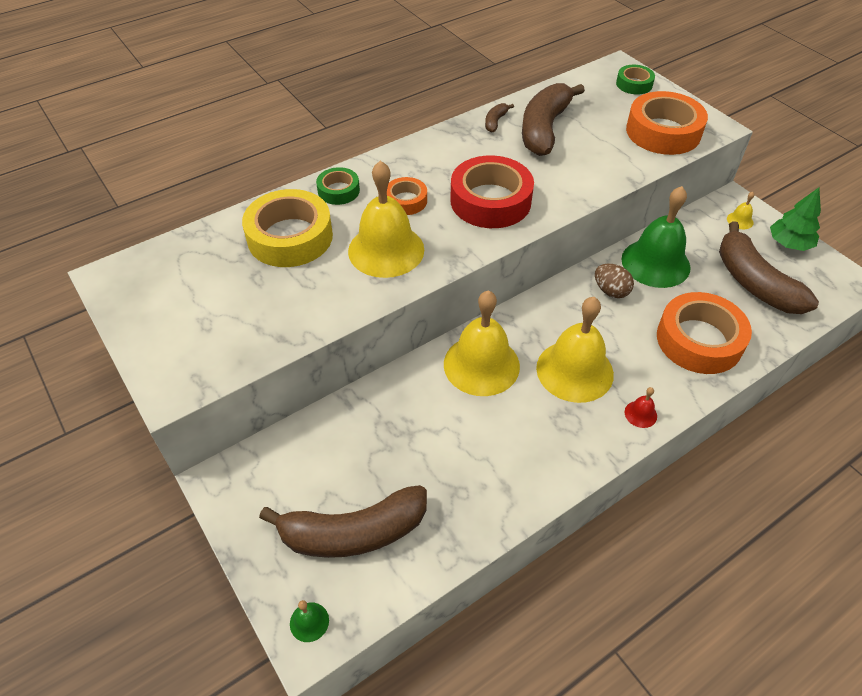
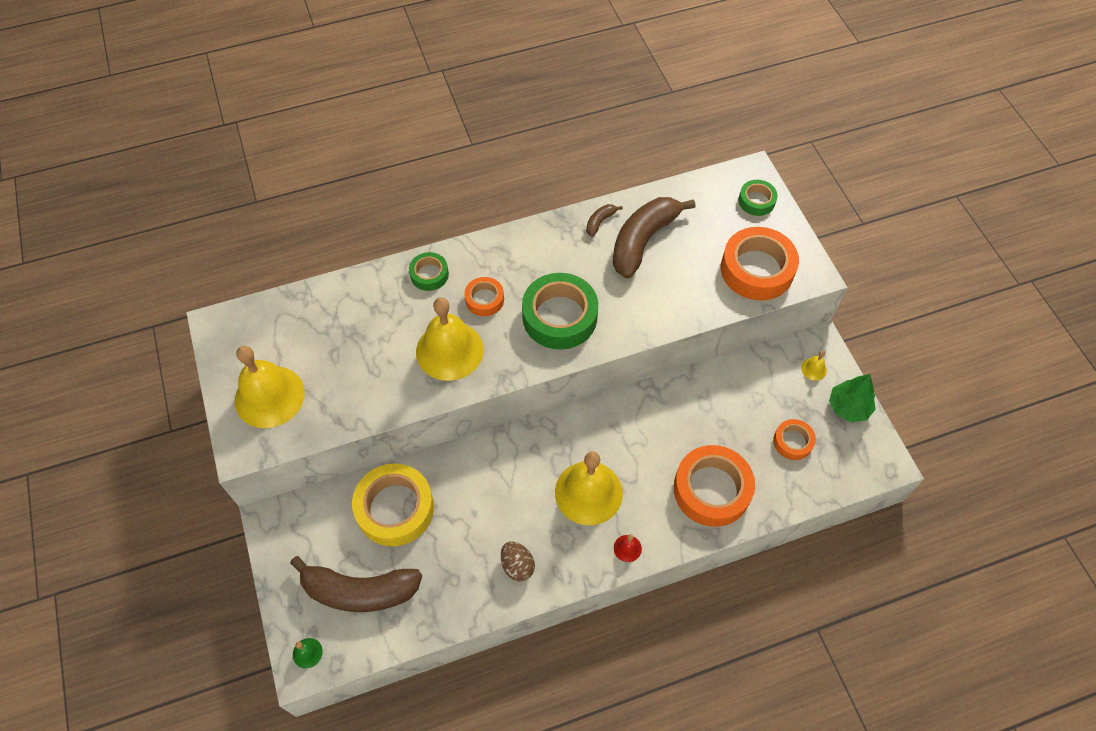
camera: 15 degrees right, 10 degrees up
(290, 237) = (373, 317): yellow tape -> yellow tape (395, 508)
(481, 365) = (511, 467): yellow bell -> yellow bell (269, 396)
(490, 201) = (559, 316): red tape -> green tape
(610, 291) = (654, 419): brown egg -> brown egg (517, 566)
(655, 263) = (709, 398): green bell -> none
(754, 282) = (793, 442): brown banana -> orange tape

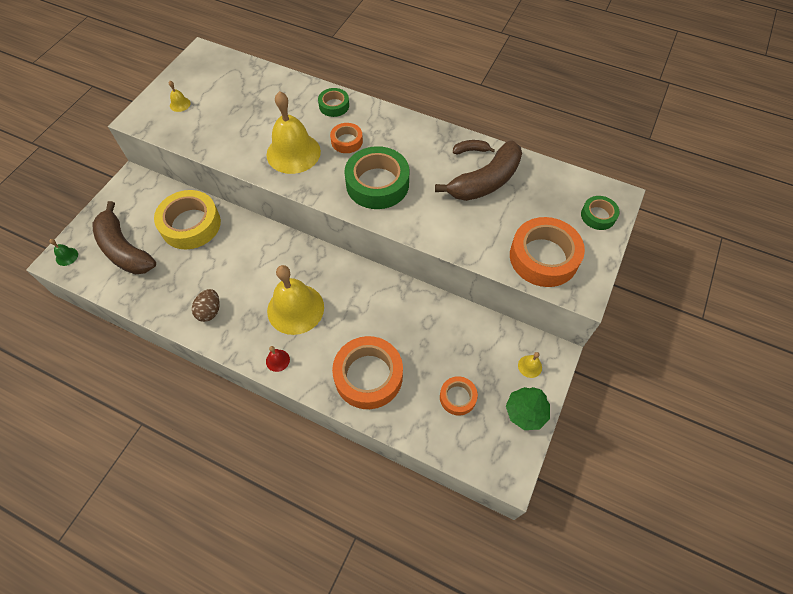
camera: 45 degrees right, 0 degrees up
(269, 396) = (180, 104): yellow bell -> yellow bell, size x0.40
(643, 241) = (485, 181): brown banana -> brown banana turned 150 degrees clockwise

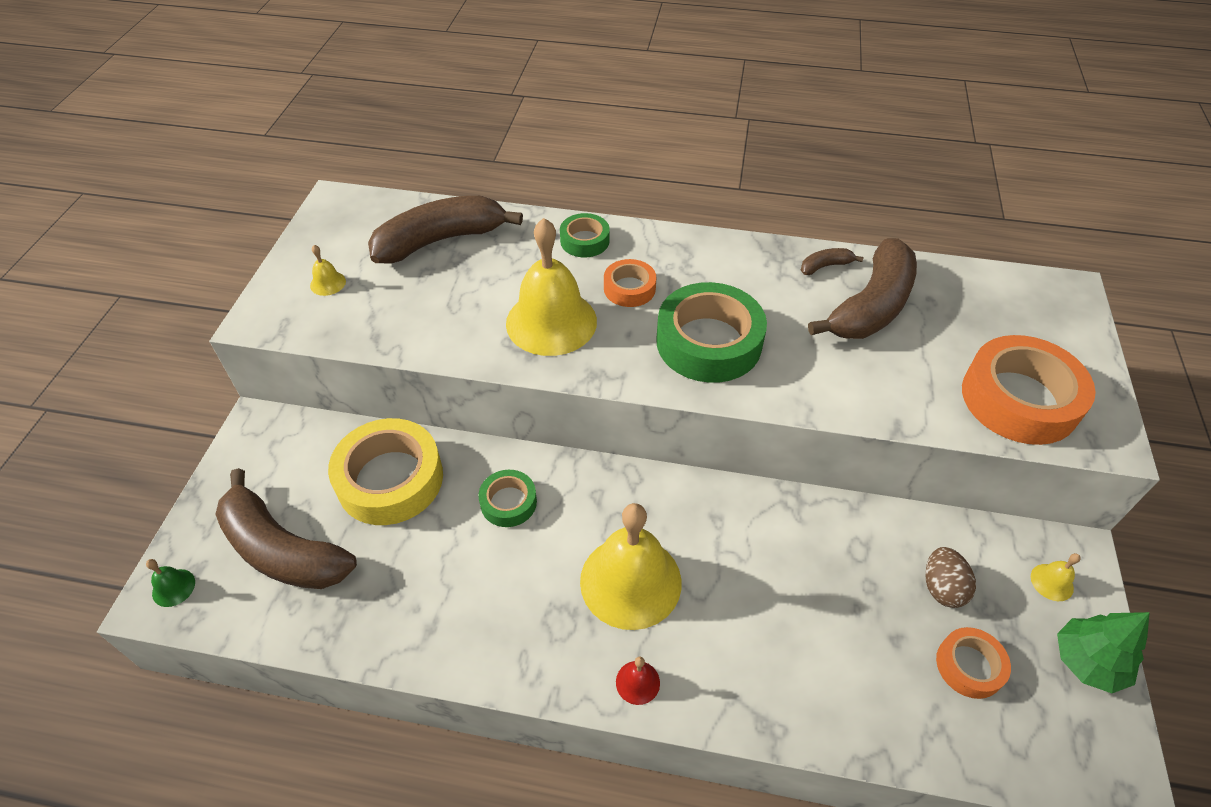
camera: 15 degrees left, 10 degrees down
(210, 311) = (480, 623): brown egg -> brown egg (942, 588)
(251, 89) = (440, 241): none -> brown banana
(368, 376) = (806, 668): orange tape -> none
(598, 216) = (1059, 322): green tape -> green tape (508, 502)

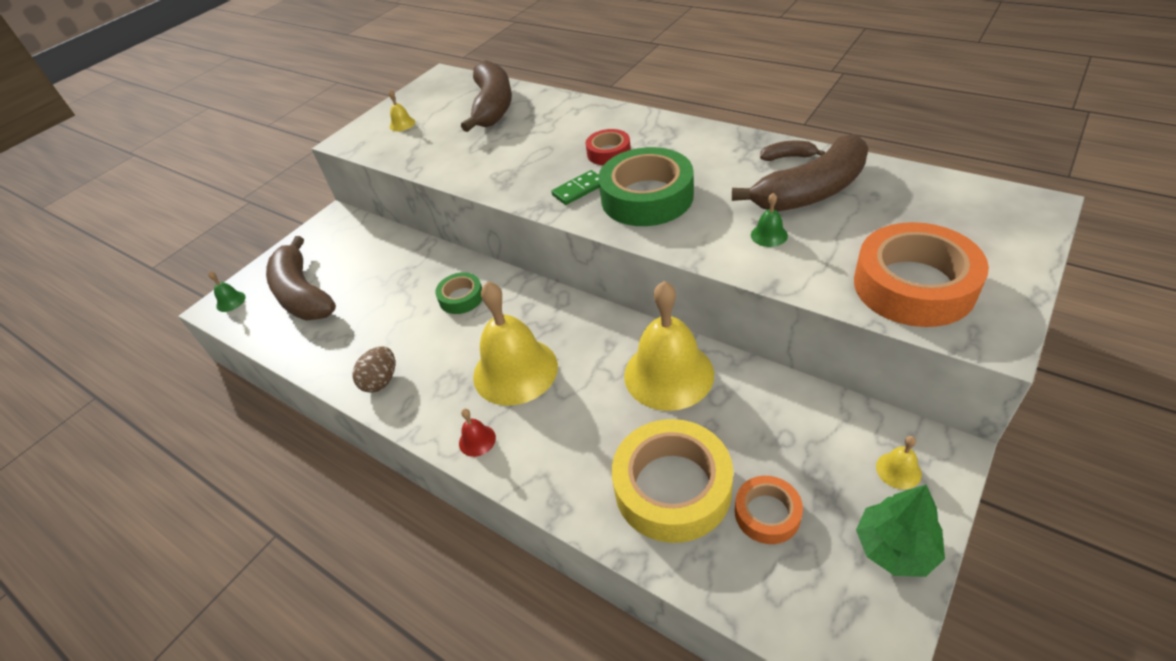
camera: 30 degrees right, 5 degrees down
(390, 479) = (393, 266): yellow tape -> yellow tape (672, 487)
(440, 241) = (492, 107): brown banana -> brown banana turned 90 degrees clockwise
(551, 322) = (534, 167): yellow bell -> yellow bell (668, 374)
(584, 241) = (596, 117): green tape -> none
(625, 345) = (579, 190): none -> green domino
(629, 288) = (608, 152): orange tape -> red tape
(860, 367) = (769, 235): none -> green bell
(942, 588) = (779, 444): brown egg -> brown egg (381, 381)

